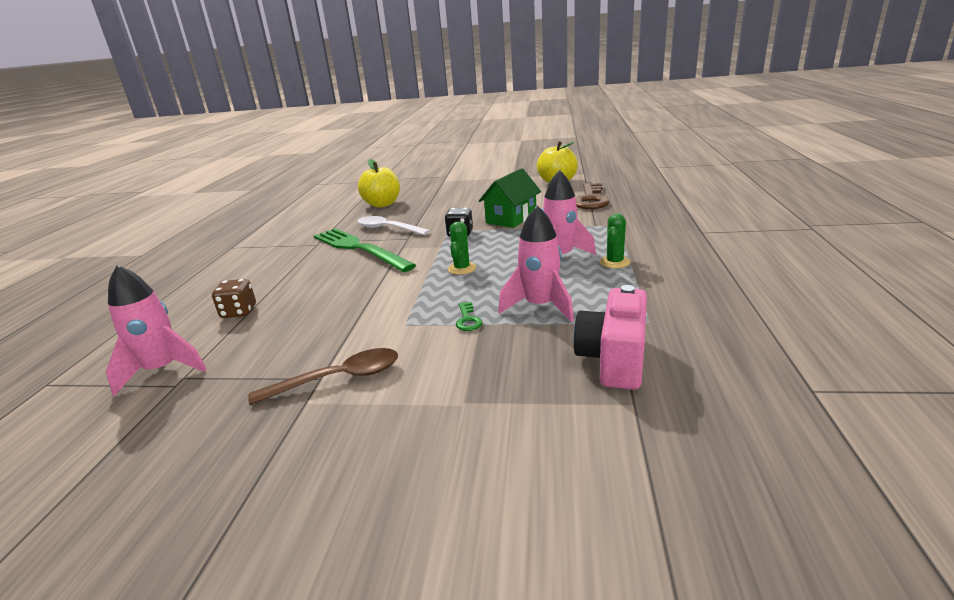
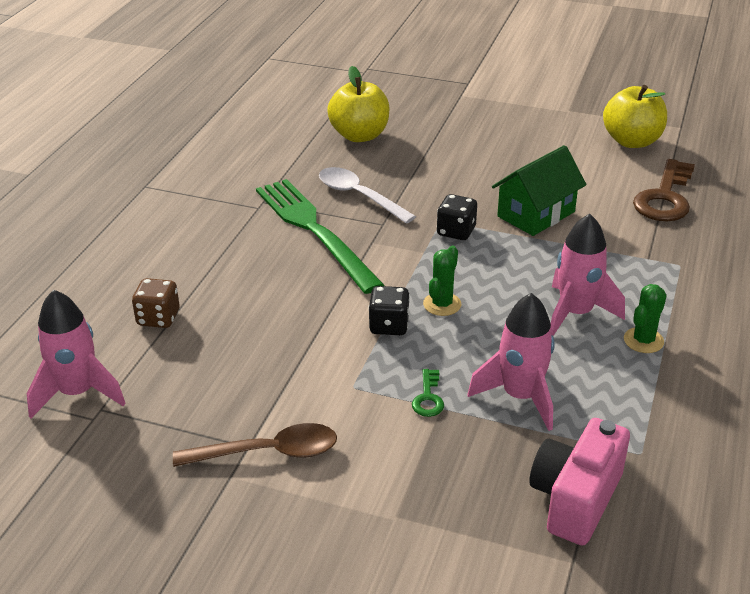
camera: 10 degrees right, 10 degrees up
(425, 286) = (389, 326): none -> black dice

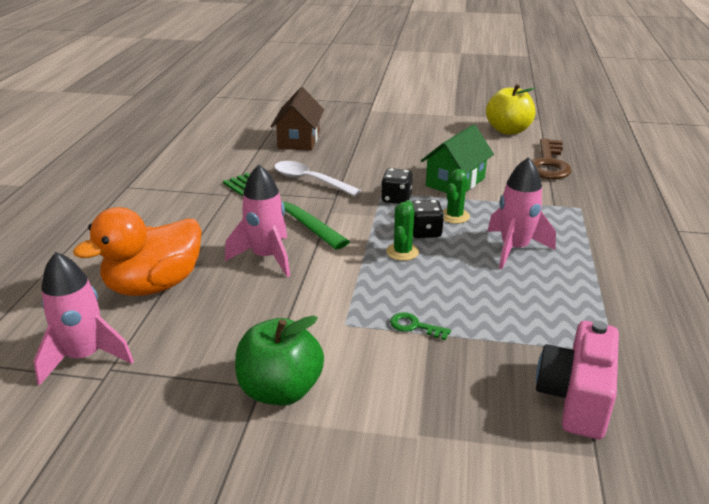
camera: 10 degrees left, 5 degrees down
(158, 318) = (154, 285): brown dice -> orange duck
(267, 452) = (280, 390): brown spoon -> green apple
(359, 135) = (299, 140): yellow apple -> brown house
(389, 326) = (362, 272): black dice -> black dice (425, 232)
(428, 398) = (414, 326): green key -> green key turned 120 degrees clockwise
(520, 397) = (494, 317): pink rocket -> pink rocket (266, 257)
(643, 340) = (577, 263): green cactus -> green cactus (454, 216)

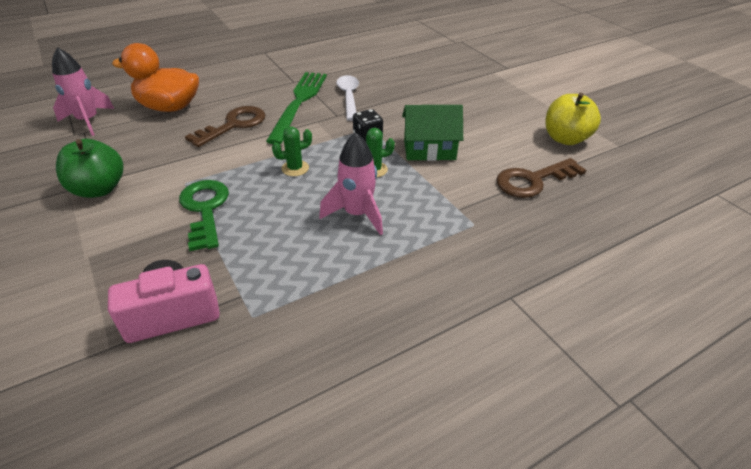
camera: 50 degrees right, 10 degrees up
(266, 257) = (233, 125): pink rocket -> brown key
(299, 140) = (400, 70): brown house -> none
(414, 326) = (205, 209): green key -> green key, size x2.14
(425, 232) = (334, 166): black dice -> none

